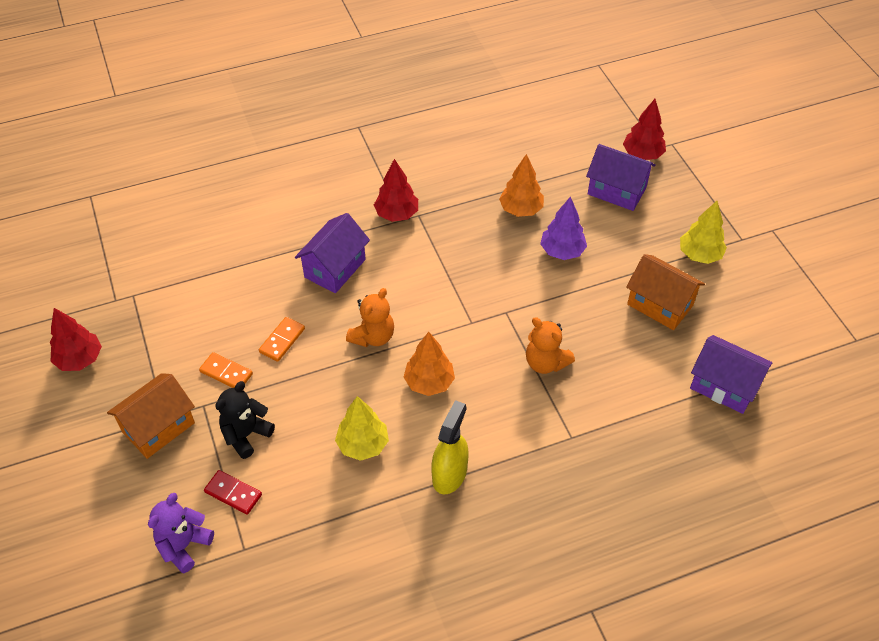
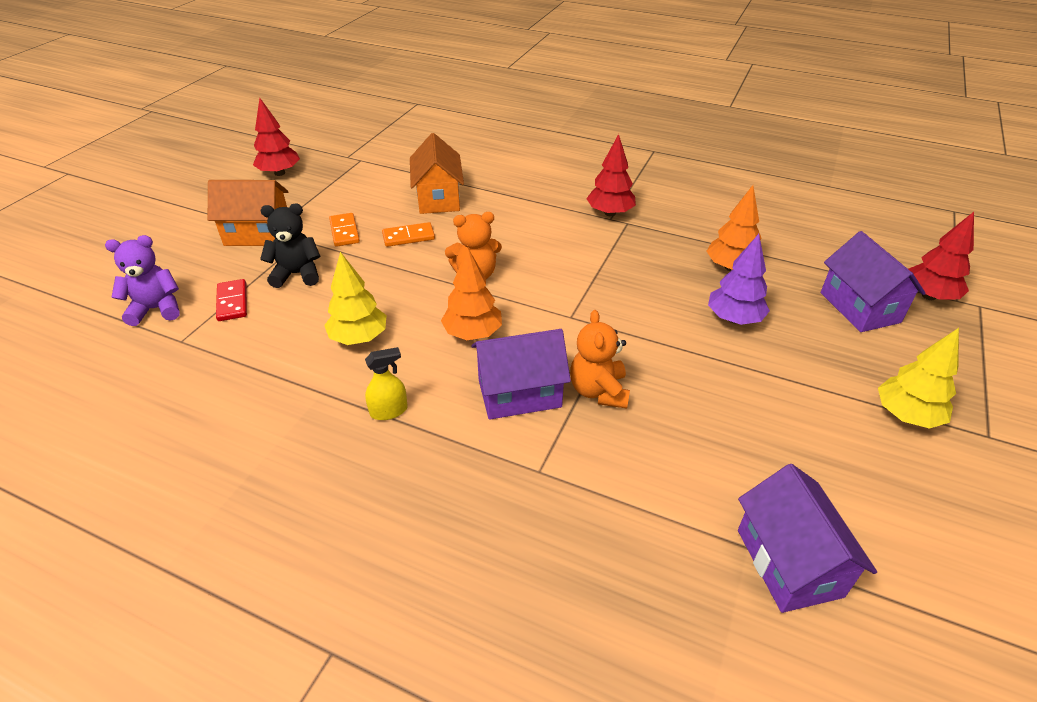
camera: 45 degrees right, 10 degrees down
(335, 268) = (511, 218): purple house -> purple house (519, 393)
(449, 474) = (389, 411): yellow spray bottle -> yellow spray bottle, size x0.62
(660, 305) = (796, 427): orange house -> orange house (438, 198)

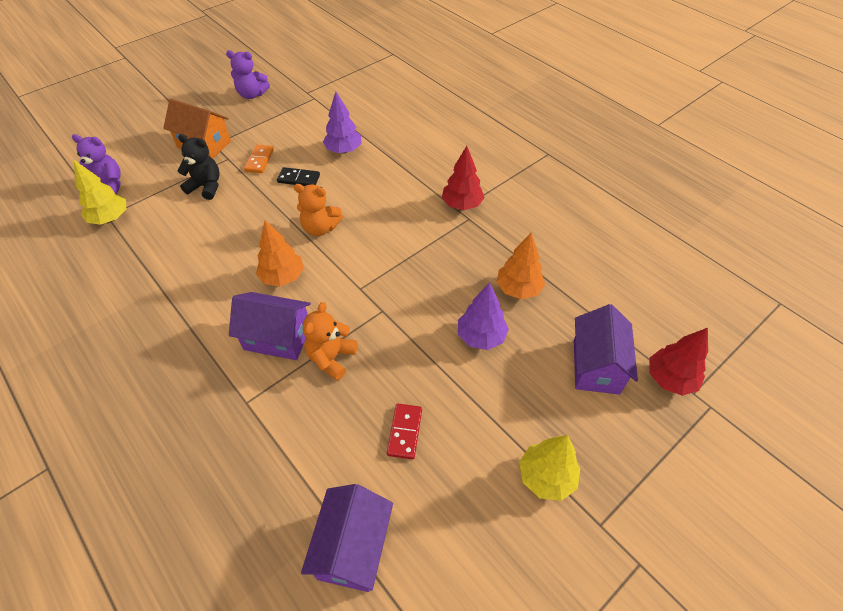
camera: 25 degrees right, 10 degrees up
(232, 302) = (153, 196): red domino -> red domino (404, 432)
(279, 173) = (252, 95): red tree -> purple teddy bear
(359, 338) = (209, 253): yellow tree -> yellow tree (110, 218)
(389, 411) = (188, 317): yellow spray bottle -> none
(408, 237) = (298, 179): orange domino -> black domino
(438, 198) = (343, 150): orange house -> purple tree

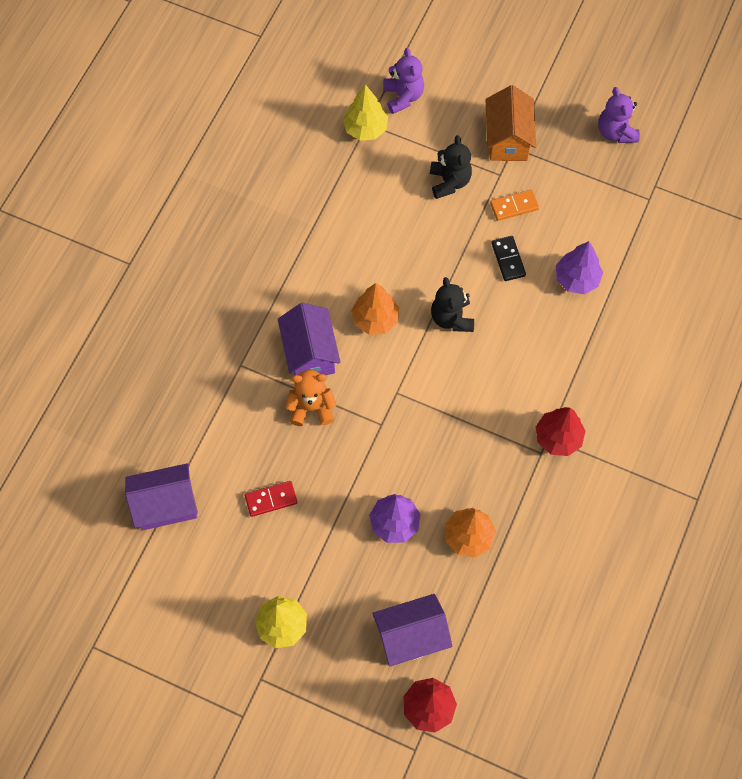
camera: 65 degrees right, 15 degrees up
(320, 228) = (452, 318): orange teddy bear -> black teddy bear

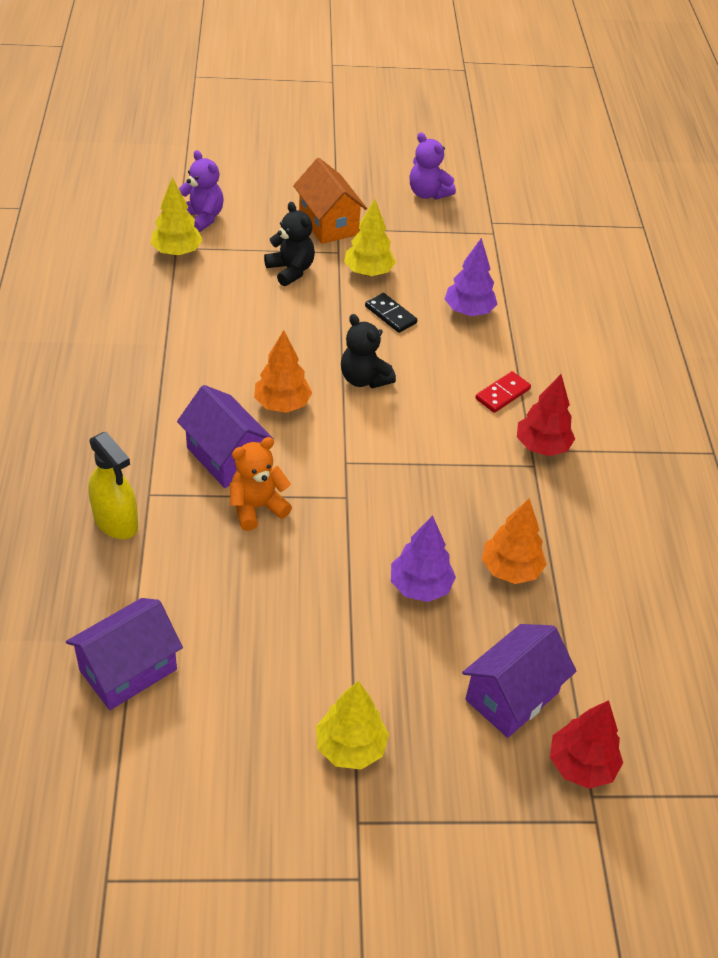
camera: 30 degrees left, 20 degrees down
(207, 380) = (116, 521): none -> yellow spray bottle
(271, 499) = (260, 615): red domino -> red domino (502, 394)
(514, 206) = (368, 272): orange domino -> yellow tree

